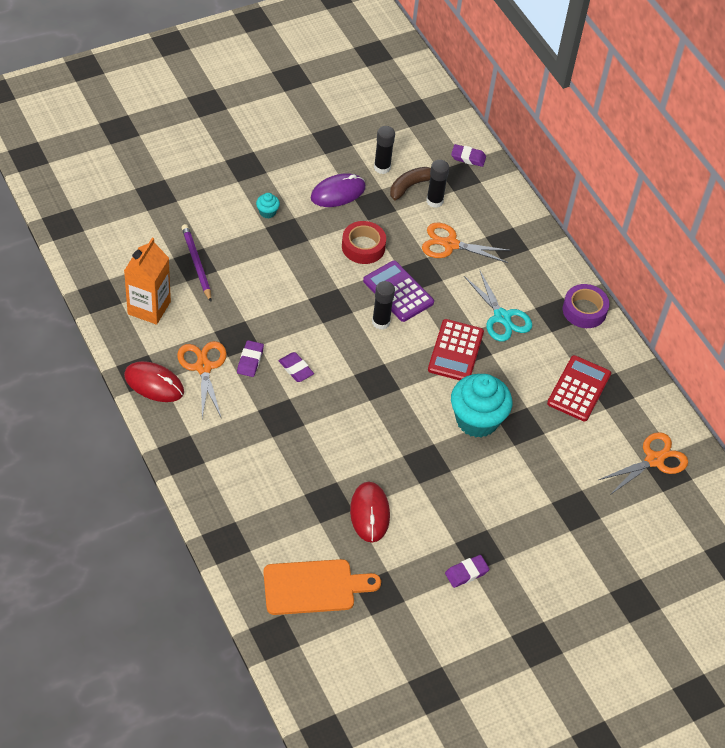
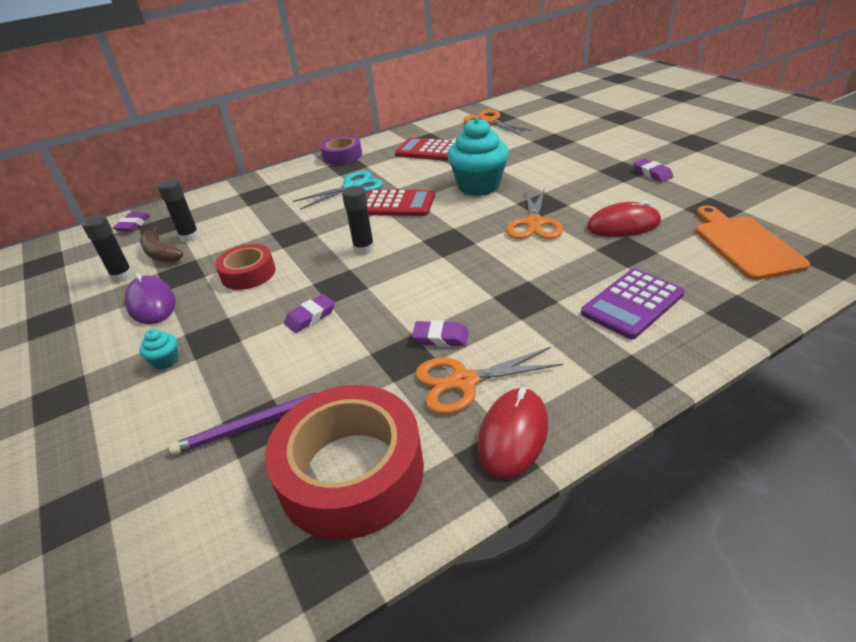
camera: 85 degrees left, 15 degrees down
(149, 308) = (351, 472): orange carton -> red tape
(296, 369) = (445, 297): purple eraser -> purple eraser (310, 317)
(398, 292) = (319, 243): purple calculator -> purple calculator (632, 304)
(450, 244) = (255, 222): orange scissors -> orange scissors (534, 223)

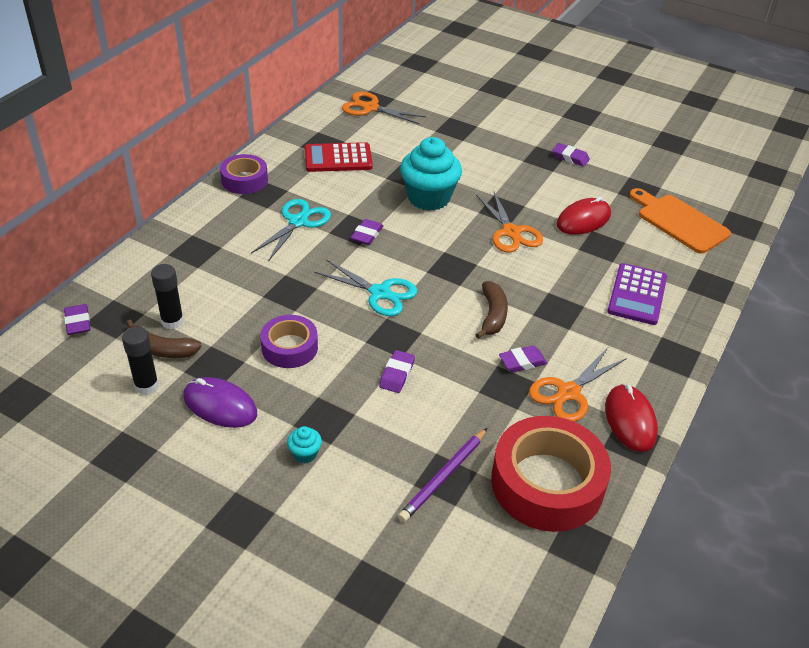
camera: 35 degrees left, 5 degrees up
(248, 273) = (289, 347): red tape -> purple tape
(364, 249) = (380, 293): black glue stick -> turquoise scissors
(397, 204) = (367, 235): red calculator -> purple eraser
(450, 288) = (492, 315): none -> brown banana

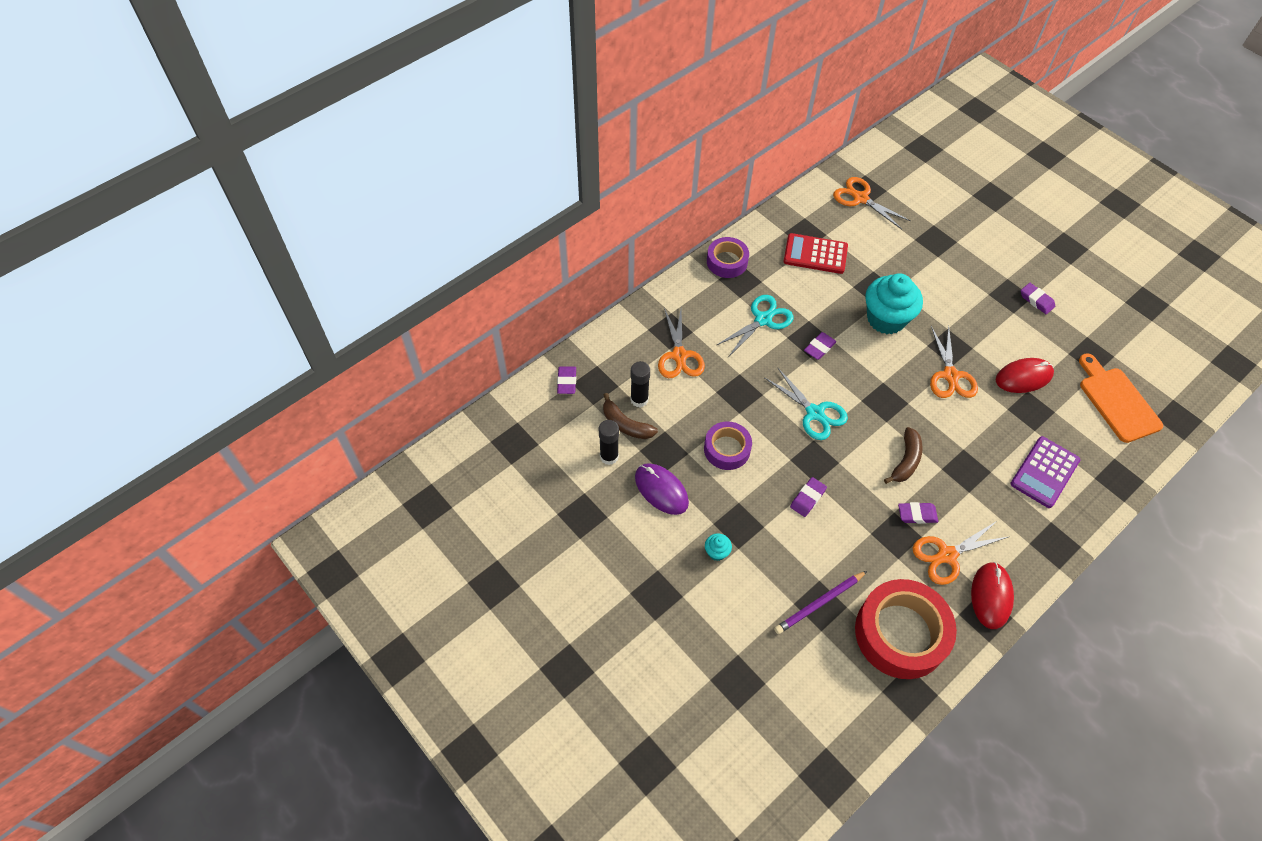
camera: 20 degrees right, 15 degrees up
(211, 271) = (679, 356): none -> orange scissors

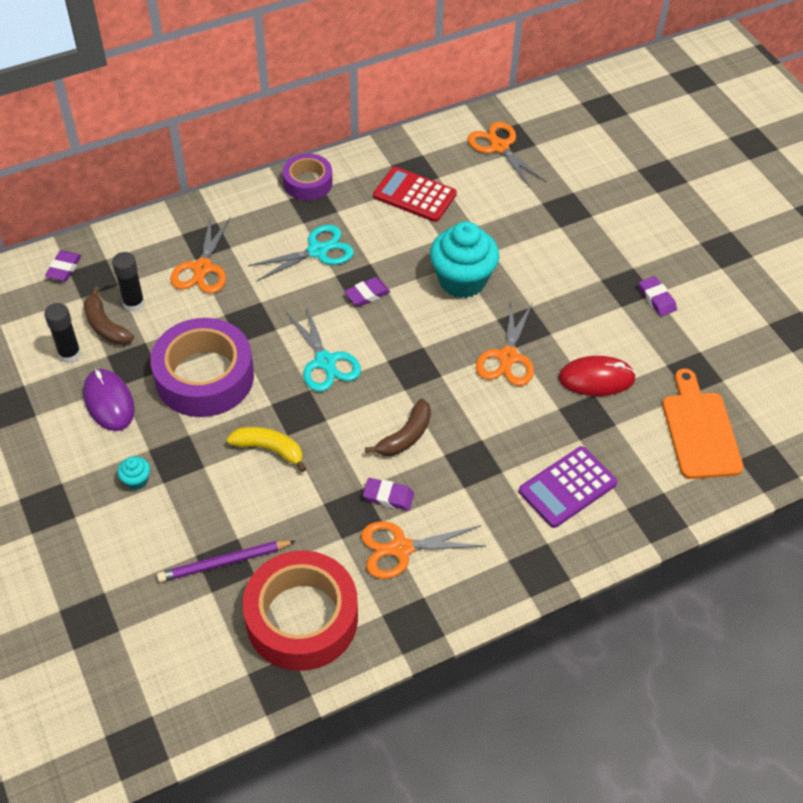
camera: 15 degrees right, 5 degrees down
(727, 449) = (204, 377): purple tape -> purple tape, size x1.77
(807, 498) = (269, 449): purple eraser -> yellow banana
(991, 596) = (431, 605): red mouse -> none

